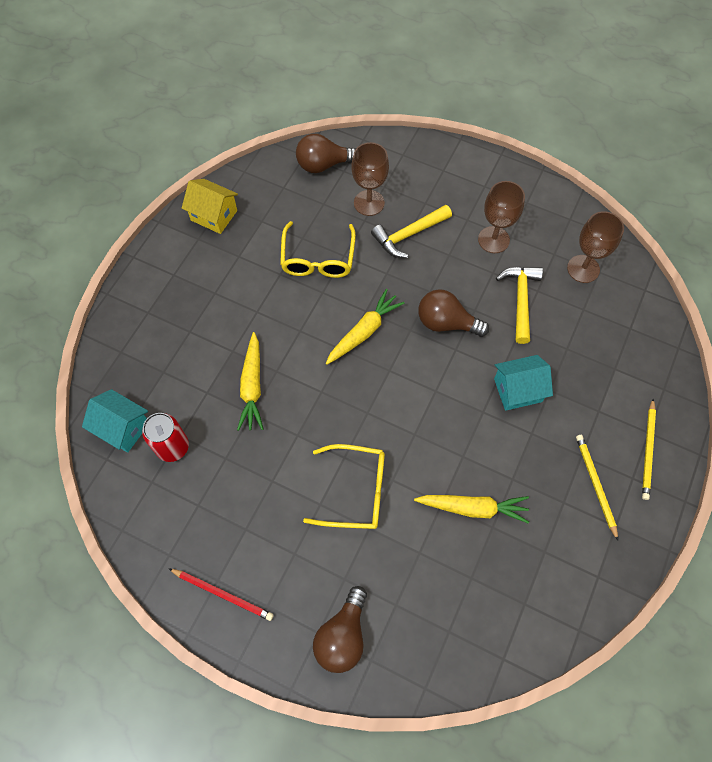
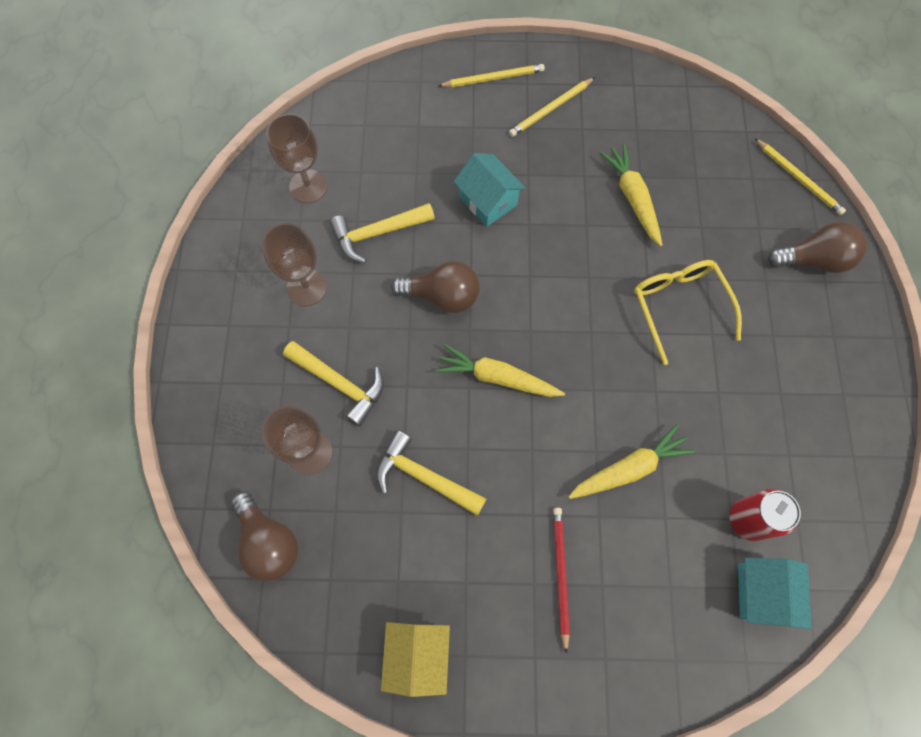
camera: 115 degrees left, 5 degrees up
(223, 594) = (852, 382): red pencil -> red pencil (560, 575)
(318, 259) = (424, 476): yellow glasses -> yellow hammer
(430, 678) = (798, 178): none -> yellow pencil
(446, 323) = (442, 296): brown light bulb -> brown light bulb turned 75 degrees counterclockwise

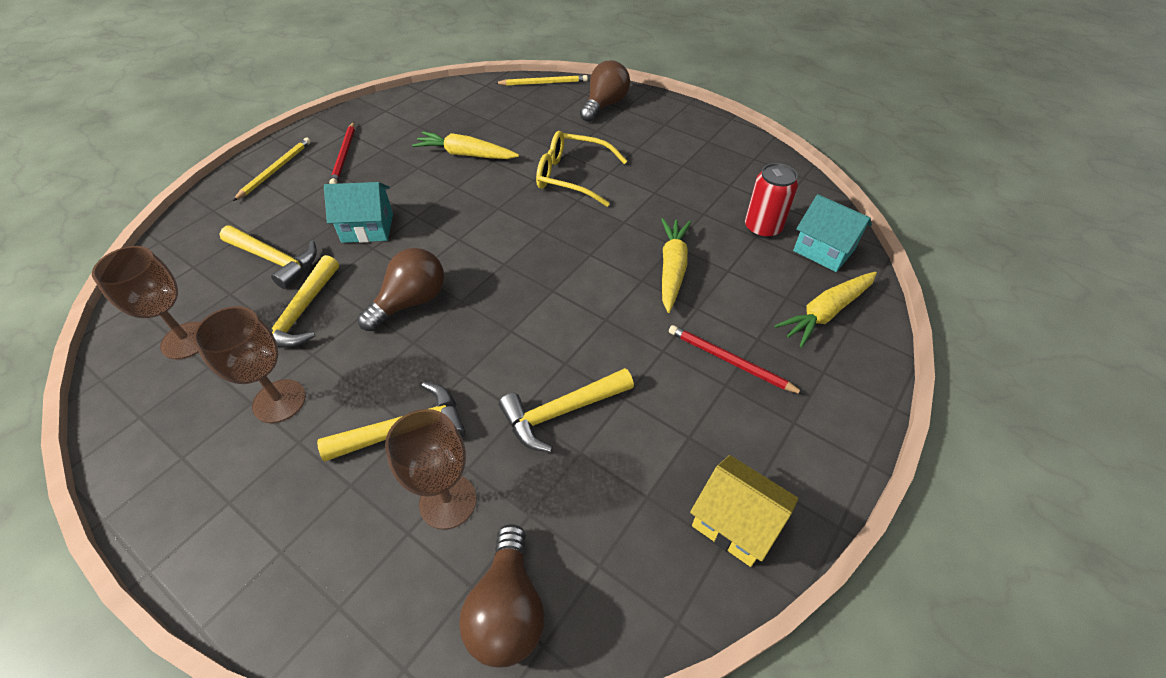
camera: 55 degrees left, 20 degrees down
(269, 542) = (507, 609): brown light bulb -> brown light bulb turned 90 degrees clockwise
(409, 170) = (275, 260): none -> yellow hammer
(497, 377) = (521, 306): yellow carrot -> yellow carrot (826, 313)
(551, 109) = (344, 155): yellow pencil -> red pencil

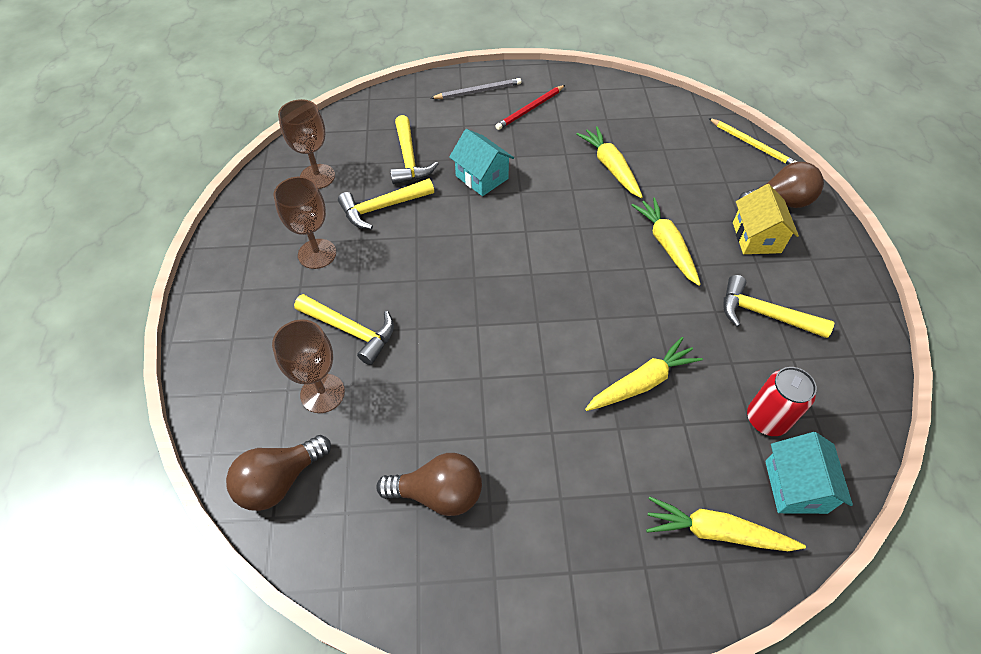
camera: 50 degrees right, 5 degrees up
(275, 170) = (478, 91): yellow pencil -> grey pencil
(411, 302) = (446, 252): brown light bulb -> brown light bulb (438, 493)
(561, 412) = (438, 406): yellow hammer -> yellow hammer (764, 314)
(572, 176) = (666, 245): yellow glasses -> yellow carrot
(729, 361) = (587, 487): red pencil -> none
(735, 522) = (443, 581): yellow house -> yellow house (756, 237)

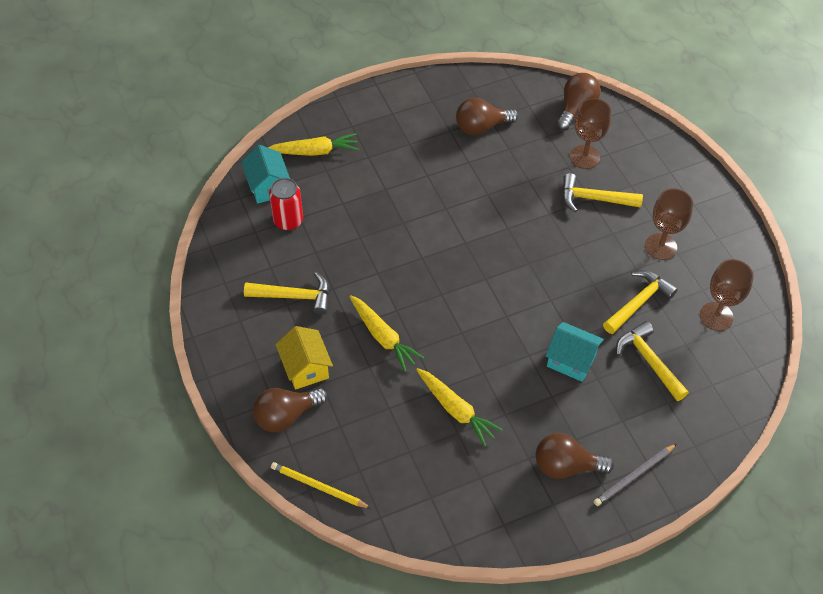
camera: 160 degrees right, 0 degrees up
(530, 109) = (566, 466): red pencil -> brown light bulb
(642, 382) = (377, 221): yellow carrot -> none

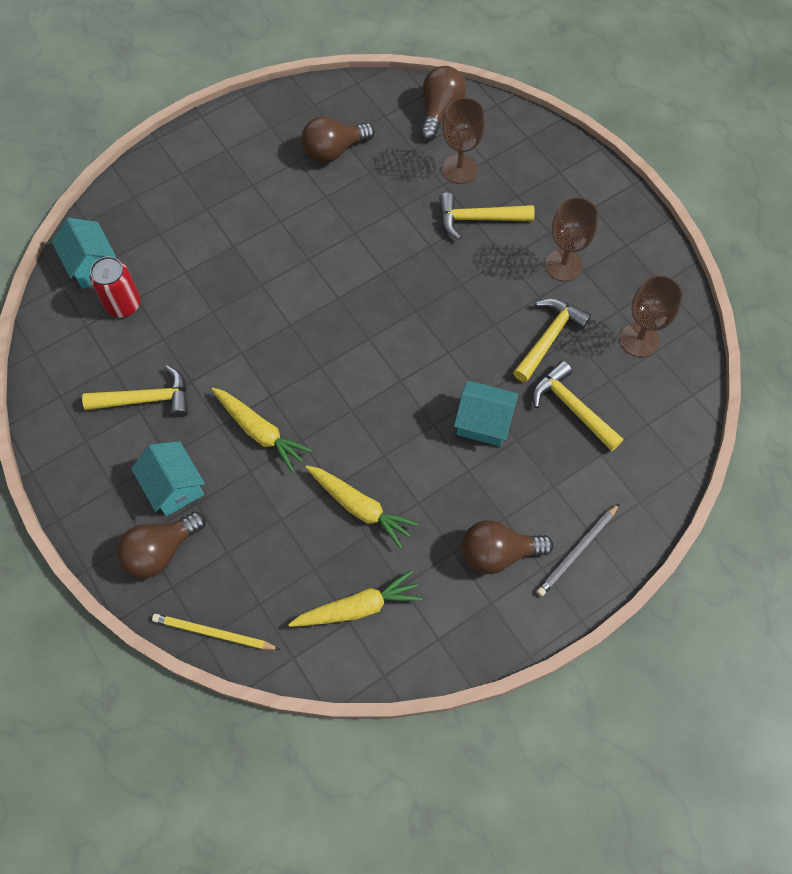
camera: 10 degrees left, 10 degrees up
(305, 368) = (174, 487): yellow house -> turquoise house
(314, 151) = (141, 212): yellow carrot -> yellow carrot (358, 607)

